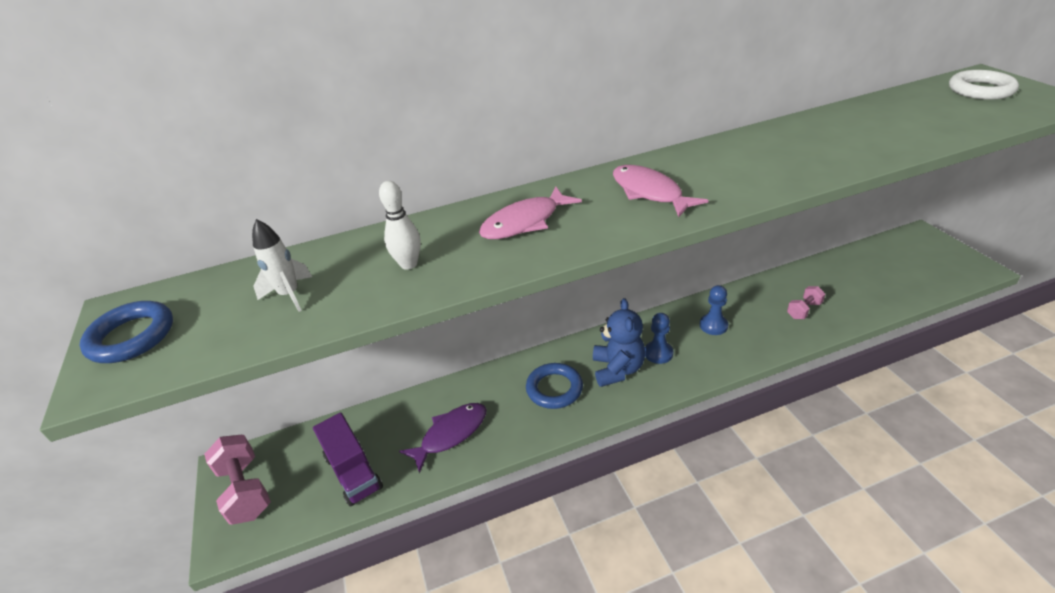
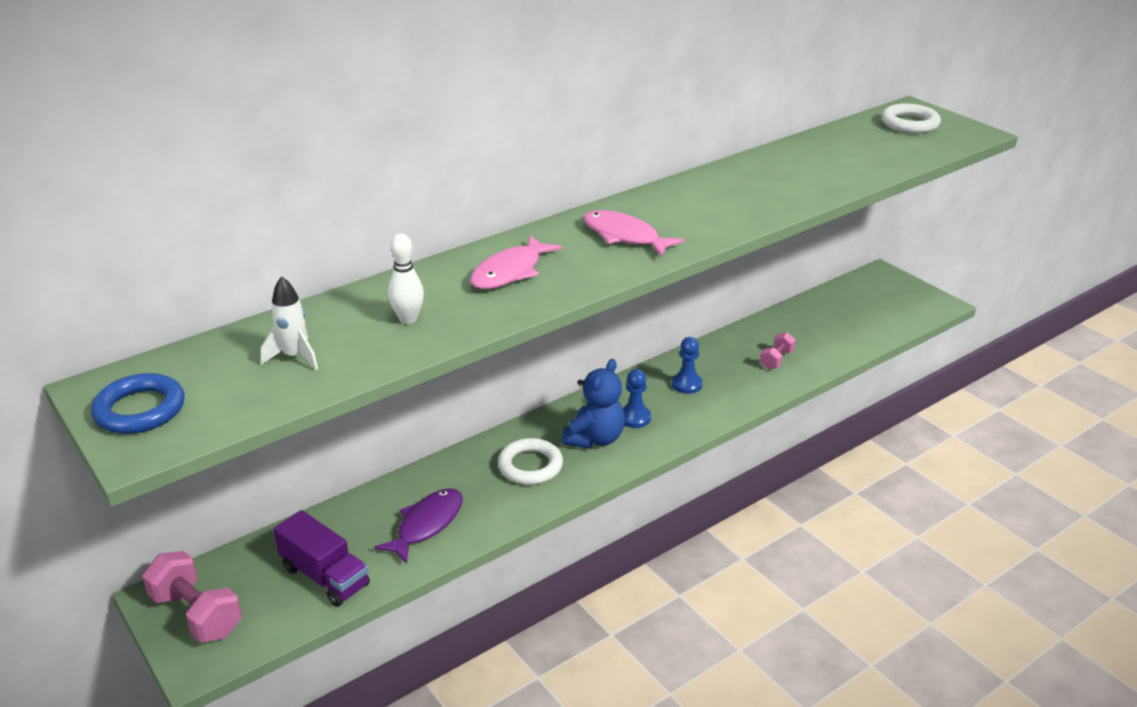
camera: 20 degrees left, 5 degrees down
(554, 389) = (530, 466): blue ring -> white ring
(617, 369) = (595, 439): blue teddy bear -> blue teddy bear turned 45 degrees clockwise

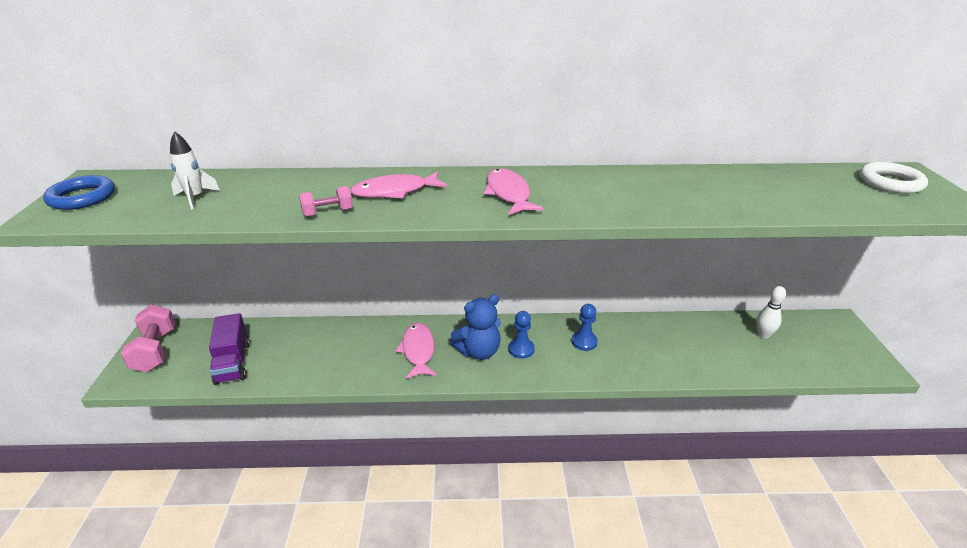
camera: 35 degrees right, 0 degrees up
(408, 319) = (288, 198): white bowling pin -> white bowling pin (763, 335)
(427, 525) = (318, 359): purple fish -> none
(530, 466) = (418, 350): white ring -> pink fish
(776, 360) = (675, 353): pink dumbbell -> pink dumbbell (328, 212)

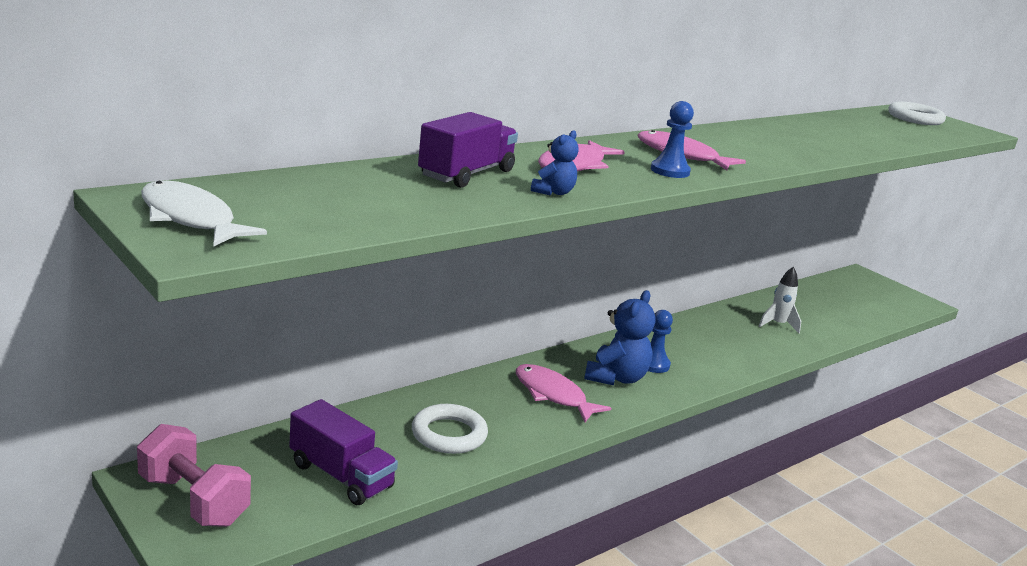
camera: 40 degrees left, 10 degrees down
(82, 197) = (190, 219): blue ring -> white fish
(195, 198) = (361, 199): white rocket -> white rocket (777, 325)
(300, 188) = (466, 174): none -> purple truck
(320, 357) = (449, 434): none -> white ring
(328, 212) = (553, 192): pink dumbbell -> blue teddy bear
(584, 342) = (699, 342): blue pawn -> blue pawn (670, 171)
(763, 335) = (825, 298): white bowling pin -> none

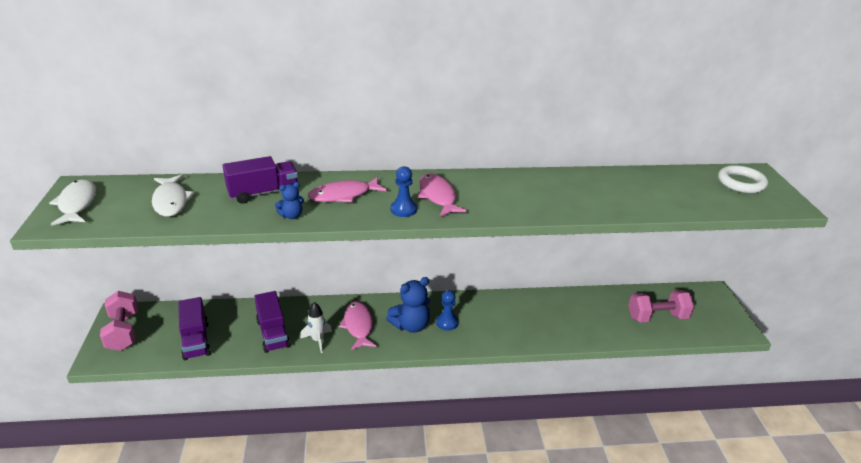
camera: 35 degrees right, 10 degrees up
(348, 197) = (171, 201): none -> white fish
(449, 434) = (273, 333): white ring -> purple truck
(777, 325) = (579, 317): white rocket -> white rocket (318, 340)
(845, 308) = (657, 317): none -> pink dumbbell

